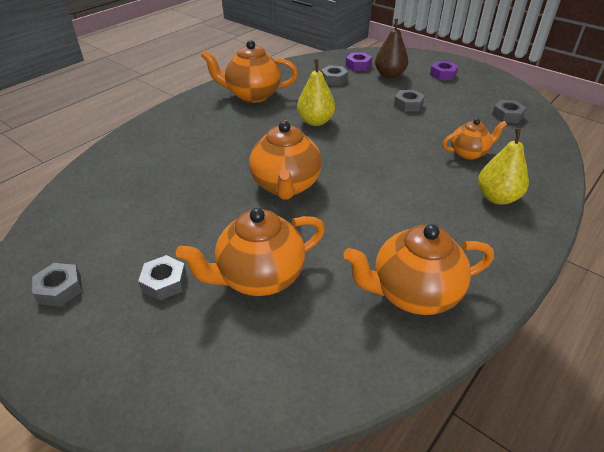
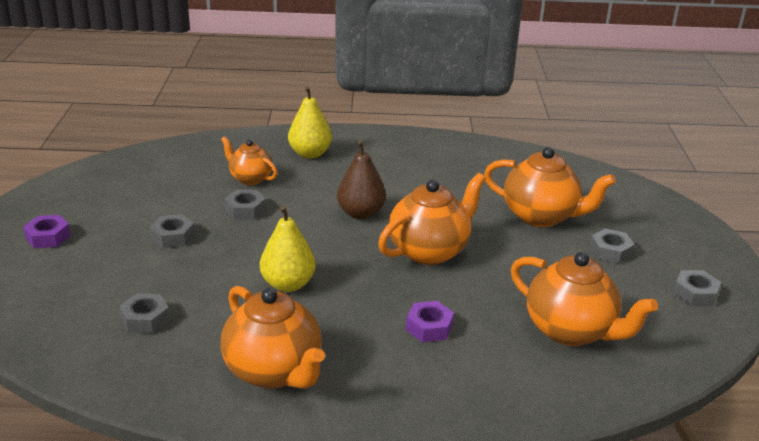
camera: 130 degrees left, 10 degrees down
(358, 65) = (69, 316): purple nut -> purple nut (429, 327)
(389, 75) = (86, 277): brown pear -> brown pear (361, 213)
(413, 293) = (463, 160): orange teapot -> orange teapot (571, 330)
(507, 116) = (141, 174): grey nut -> grey nut (245, 210)

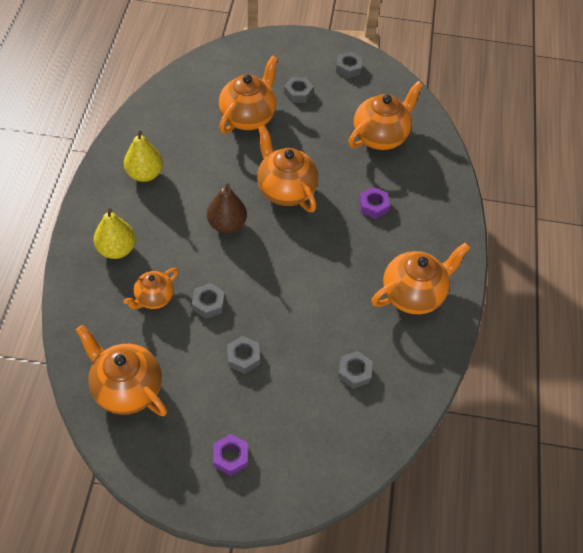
camera: 85 degrees left, 25 degrees up
(140, 174) = (127, 388): none -> orange teapot
(288, 284) = (318, 280): yellow pear -> yellow pear (145, 174)

